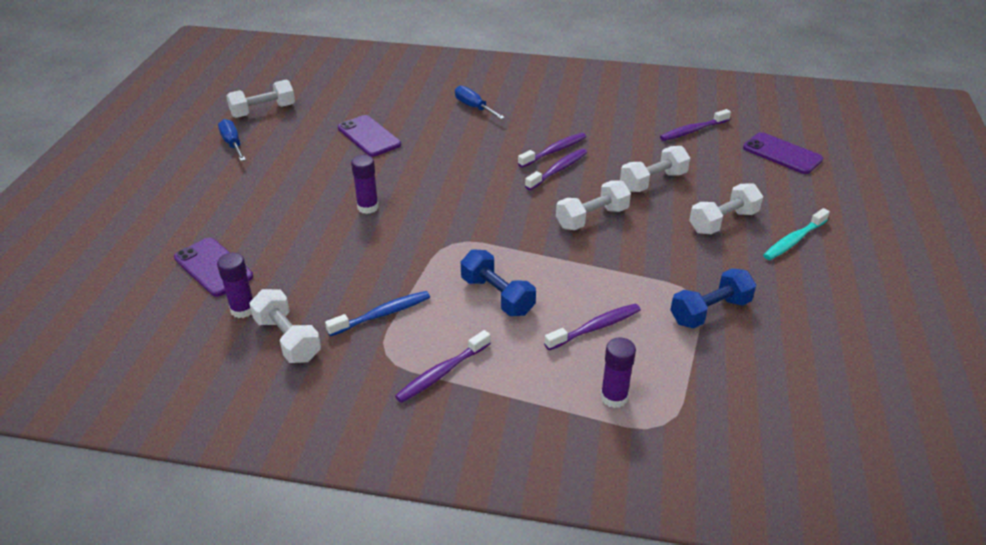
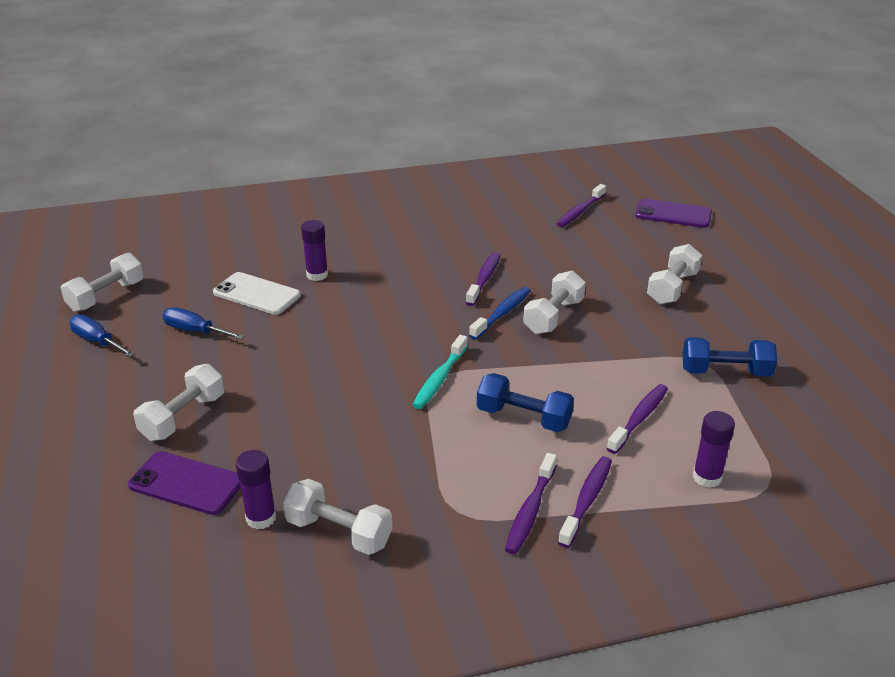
camera: 25 degrees left, 5 degrees down
(368, 207) = (316, 368): purple glue stick -> purple glue stick (317, 275)
(369, 136) = (257, 294): purple phone -> white phone
(382, 314) = (422, 472): blue toothbrush -> blue toothbrush (502, 313)
(474, 107) = (348, 237): blue screwdriver -> blue screwdriver (195, 331)
(554, 151) = (466, 261): purple toothbrush -> purple toothbrush (587, 500)
(653, 182) = (582, 267): white dumbbell -> white dumbbell (183, 417)
(710, 311) = (725, 372): blue dumbbell -> blue dumbbell turned 60 degrees clockwise
(793, 240) = (743, 289): turquoise toothbrush -> turquoise toothbrush (439, 379)

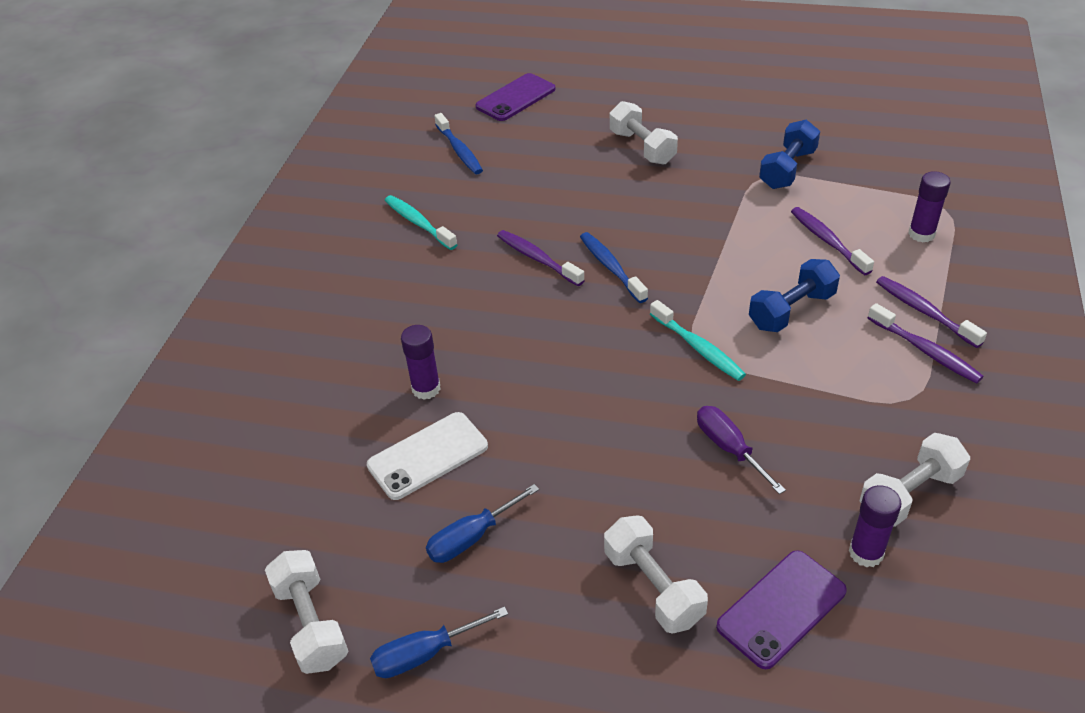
camera: 60 degrees left, 10 degrees up
(336, 421) = (729, 448): none -> purple screwdriver
(481, 221) = (418, 223): none -> turquoise toothbrush
(553, 316) = (639, 235): white dumbbell -> none
(580, 211) = (459, 150): purple toothbrush -> blue toothbrush

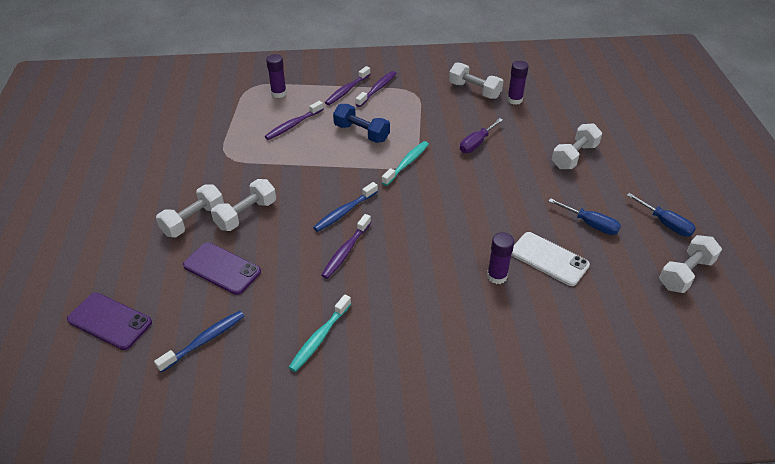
camera: 110 degrees left, 0 degrees up
(637, 186) = (246, 214): none -> white dumbbell
(781, 608) = (559, 119): purple phone -> purple phone (222, 268)
(787, 169) = (217, 146): blue dumbbell -> none

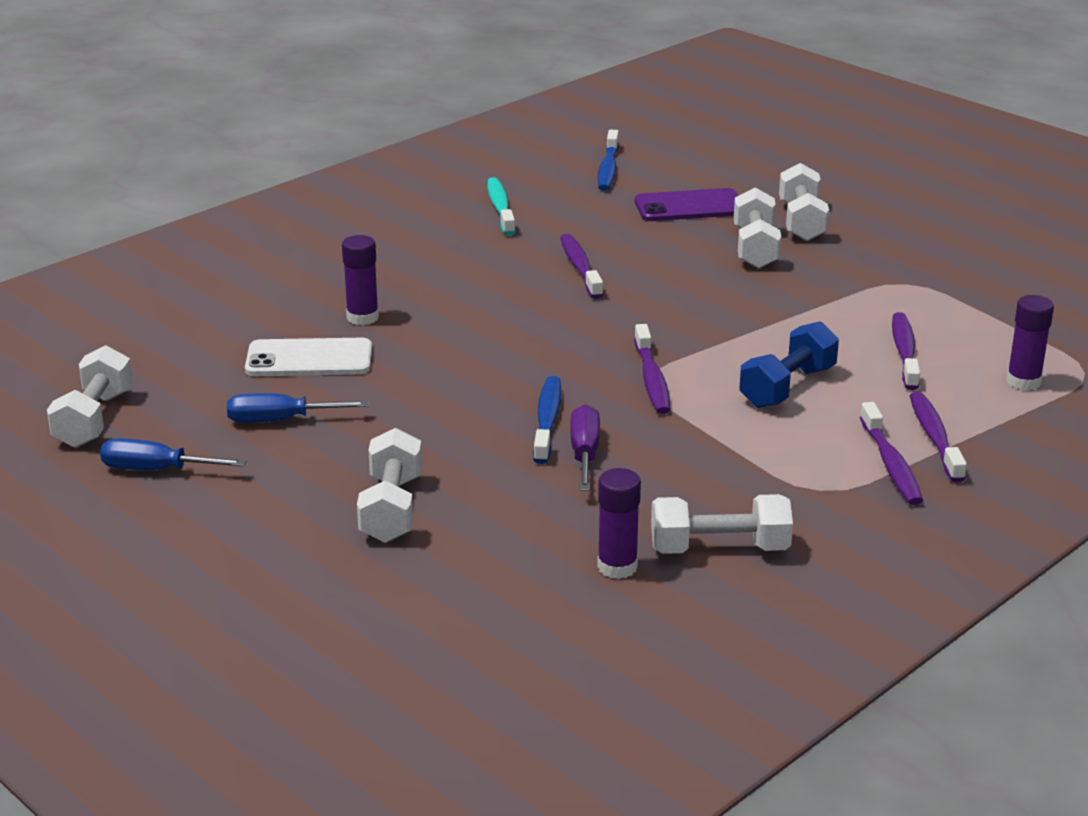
camera: 140 degrees right, 15 degrees down
(110, 321) = (718, 146): purple phone -> none
(344, 212) = (644, 296): blue toothbrush -> blue toothbrush (547, 420)
(361, 133) = (787, 387): blue dumbbell -> blue dumbbell turned 45 degrees counterclockwise
(407, 163) = (652, 379): turquoise toothbrush -> purple toothbrush

